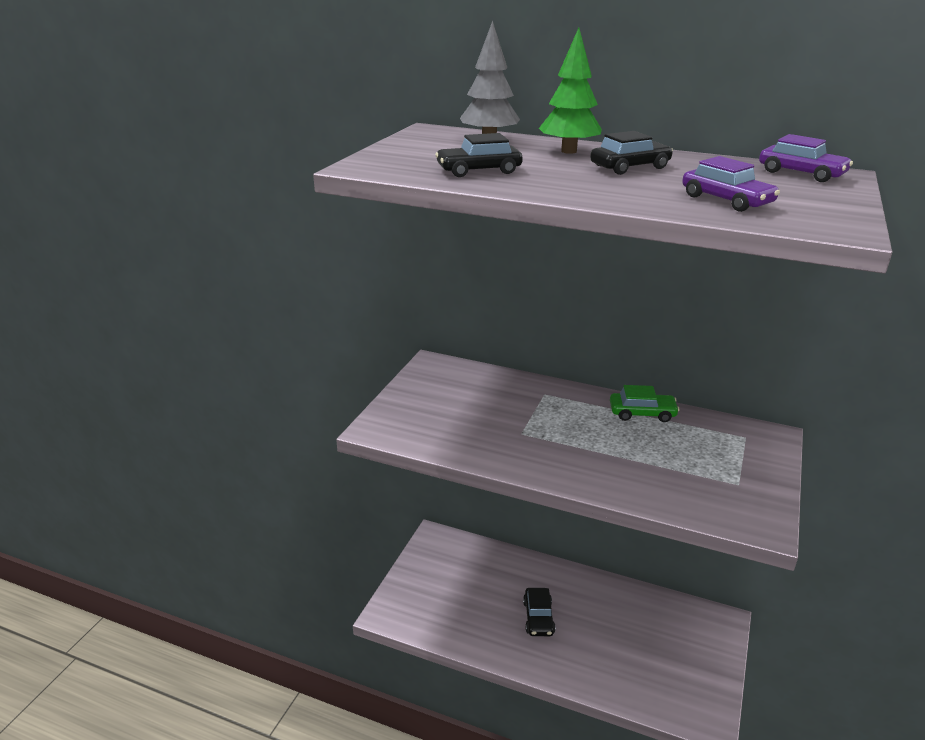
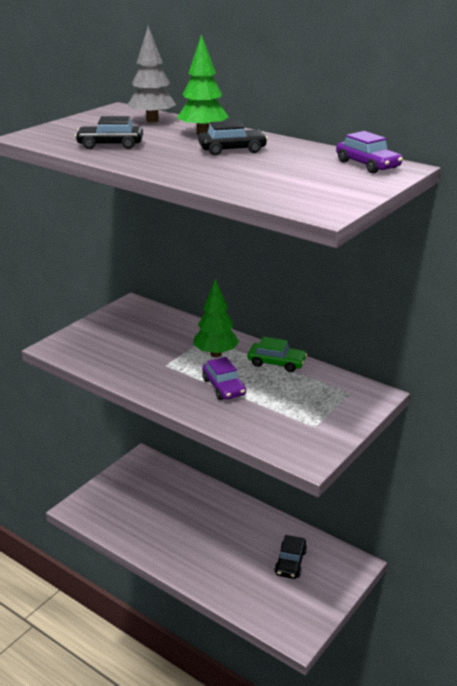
camera: 15 degrees right, 0 degrees up
(538, 617) = (196, 533): black car -> black car (290, 562)
(569, 412) = (216, 354): none -> green tree
(726, 200) = (267, 182): purple car -> purple car (223, 387)

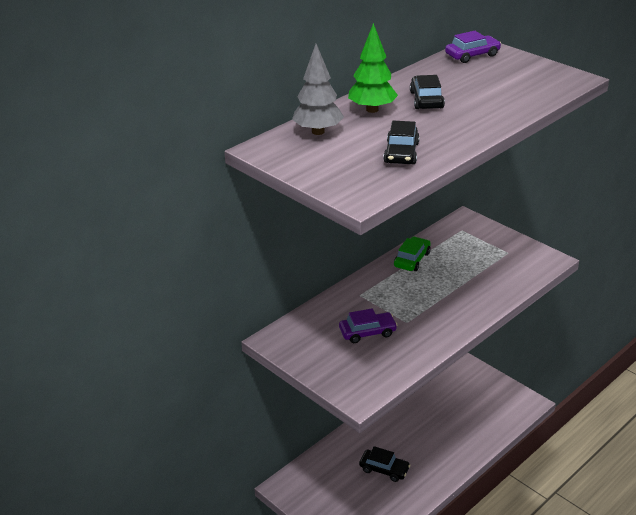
camera: 80 degrees left, 5 degrees up
(216, 354) = (391, 291): green tree -> none
(223, 387) = (449, 291): purple car -> purple car (367, 332)
(290, 562) = (449, 396): black car -> black car (384, 469)

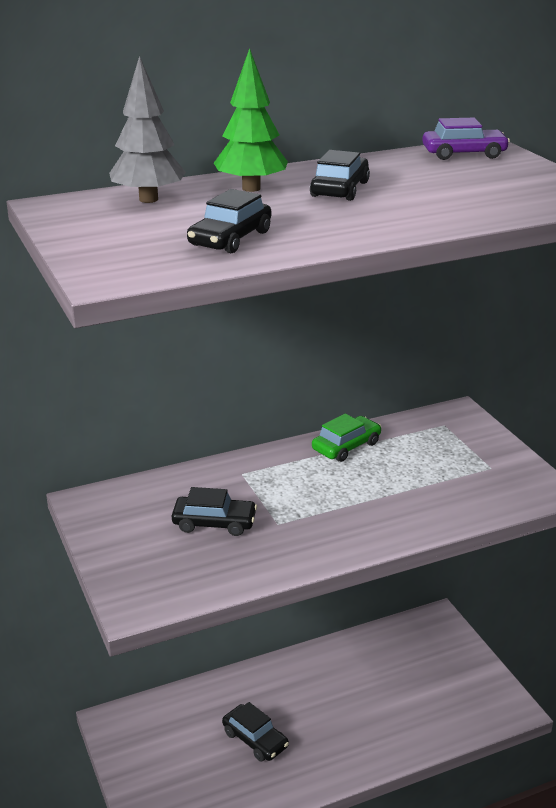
camera: 20 degrees right, 5 degrees down
(367, 332) = (214, 523): purple car -> black car

